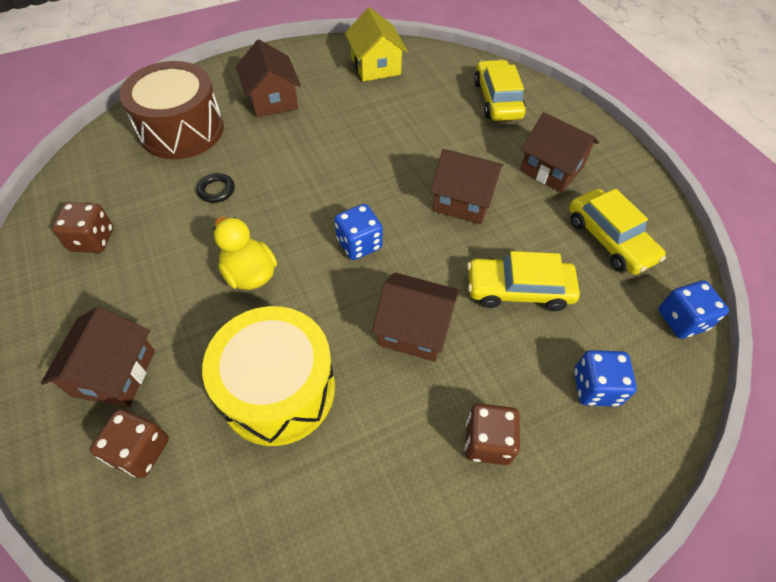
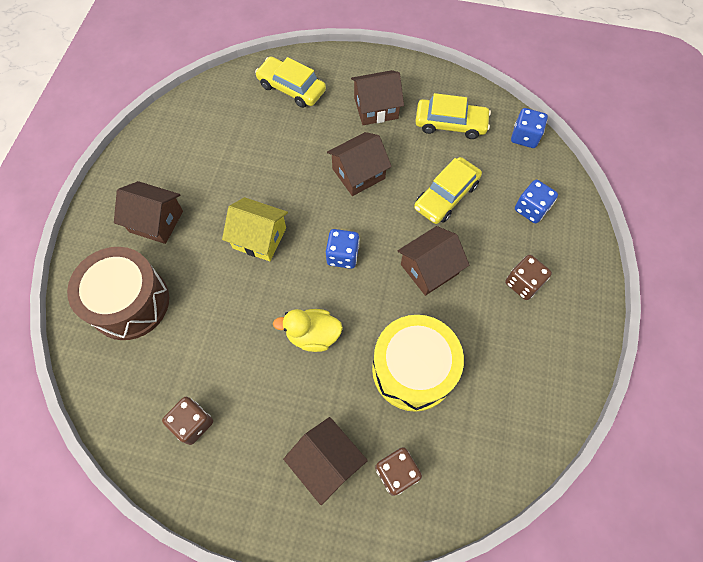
camera: 50 degrees left, 10 degrees up
(216, 190) = (217, 313): black ring -> none
(375, 66) = (186, 132): yellow house -> yellow house (259, 238)

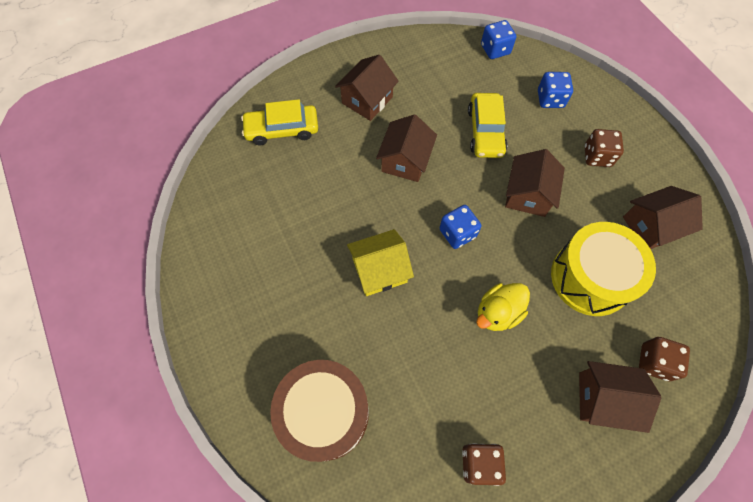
camera: 40 degrees left, 0 degrees up
(156, 221) = (277, 326): brown house -> brown house (651, 227)
(450, 124) = (435, 75): yellow car -> none

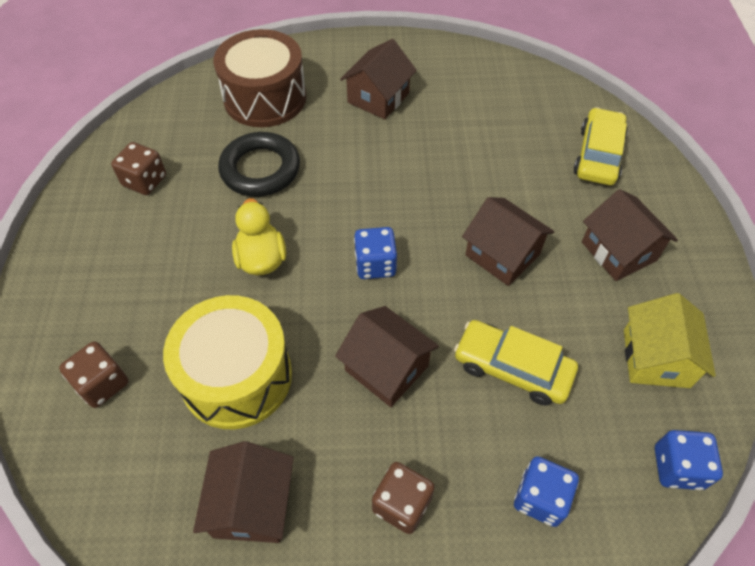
camera: 115 degrees right, 10 degrees down
(379, 270) = (372, 179): yellow house -> yellow house (656, 358)
(413, 365) = (260, 169): none -> black ring
(603, 399) = (111, 308): brown house -> brown house (378, 98)

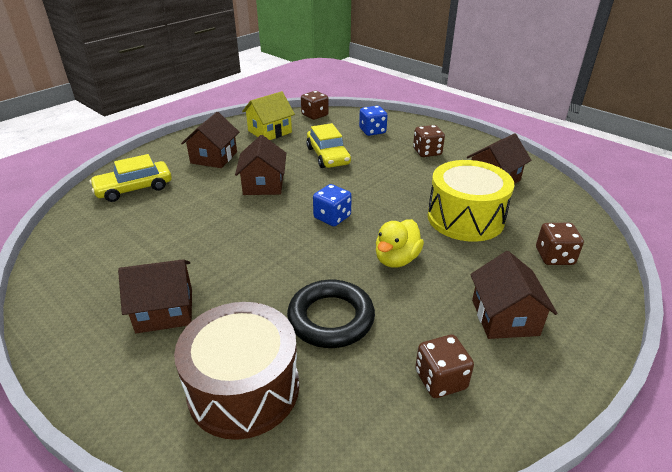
camera: 135 degrees left, 20 degrees down
(386, 368) = (383, 182): brown house -> brown house (504, 317)
(677, 467) = (315, 115): blue dice -> brown dice

